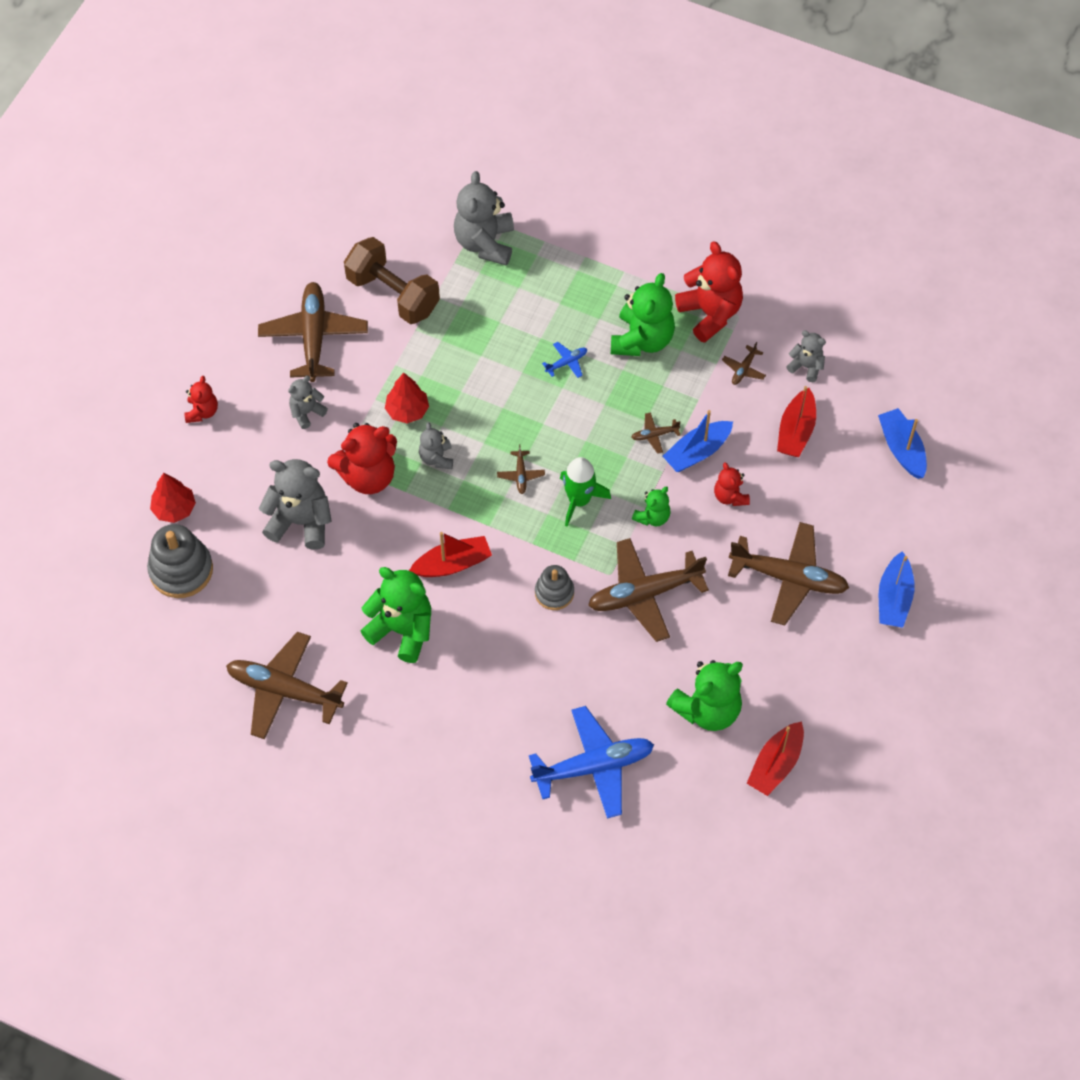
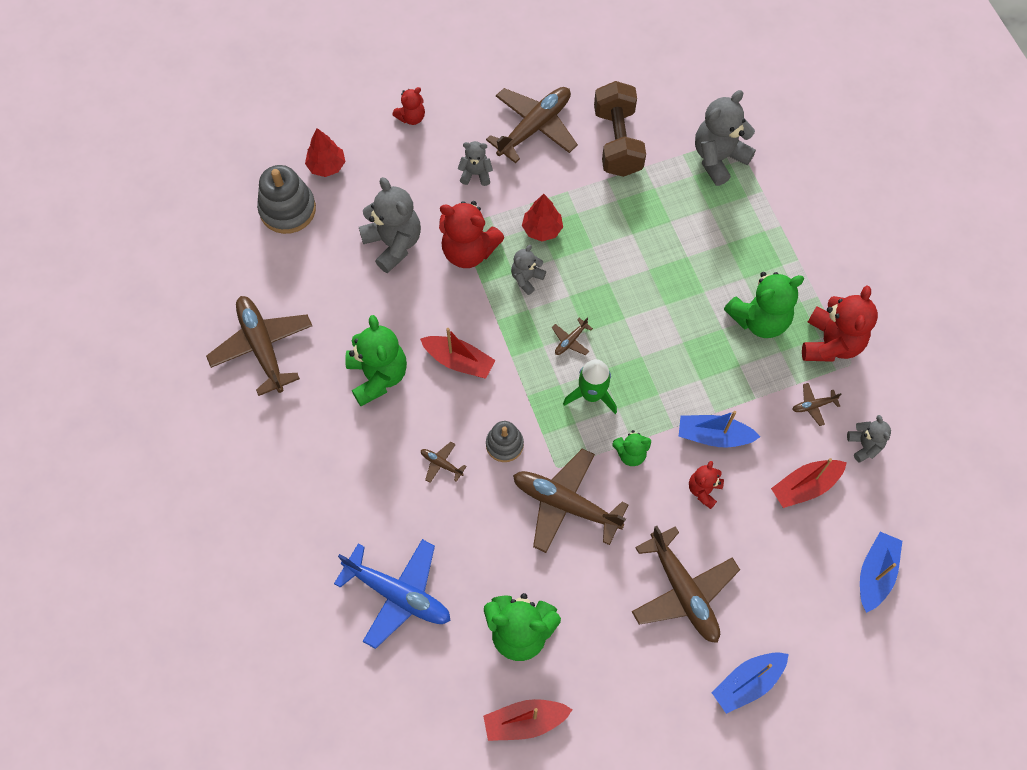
camera: 45 degrees right, 5 degrees up
(567, 362) = (687, 289): blue plane -> none
(654, 435) = (695, 396): brown plane -> brown plane (441, 464)

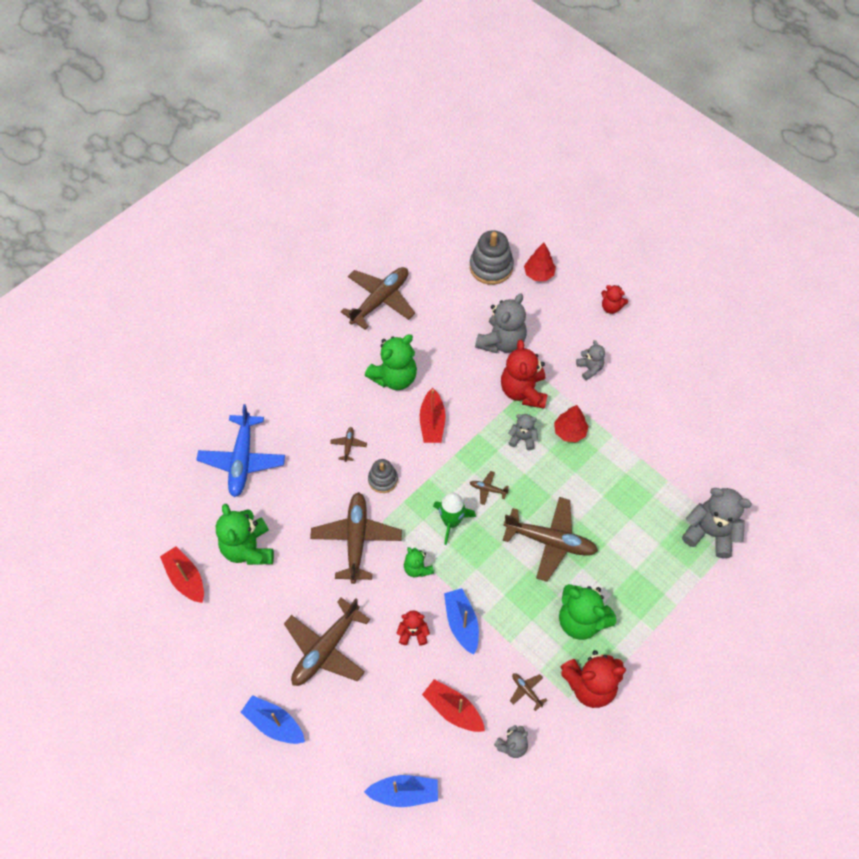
camera: 65 degrees right, 5 degrees down
(535, 127) = (654, 390): brown plane -> brown plane (550, 541)
(617, 142) = (678, 452): brown dumbbell -> none

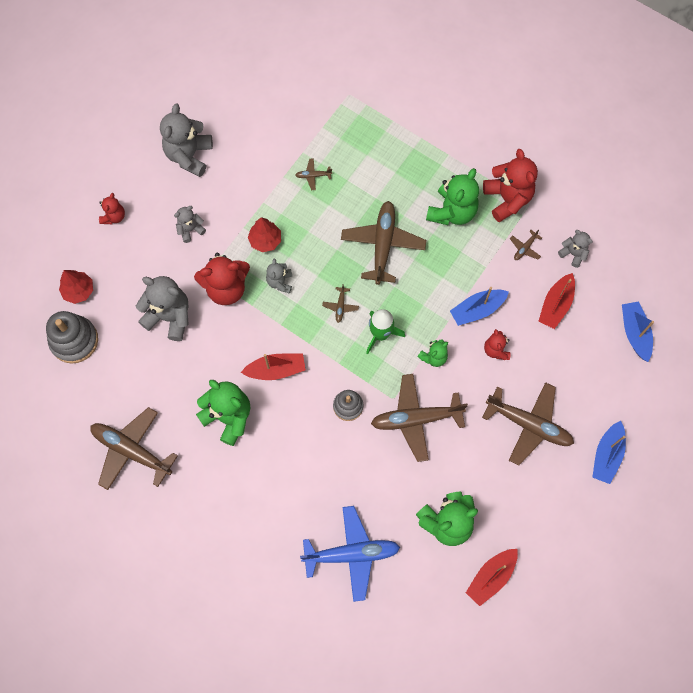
camera: 100 degrees left, 10 degrees up
(348, 445) = (316, 448): brown plane -> brown plane (313, 176)
(710, 533) = (348, 115): grey teddy bear -> grey teddy bear (189, 155)

